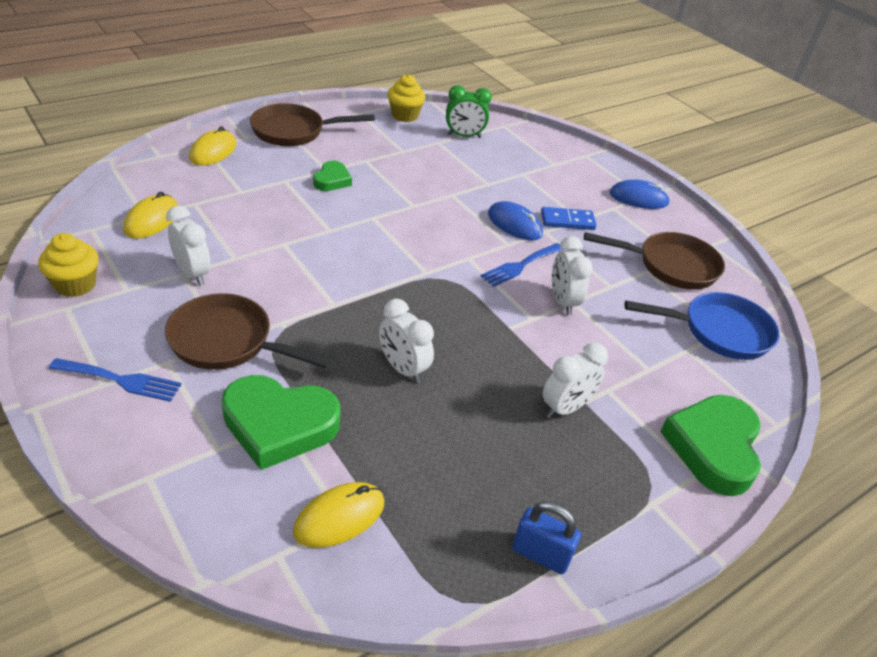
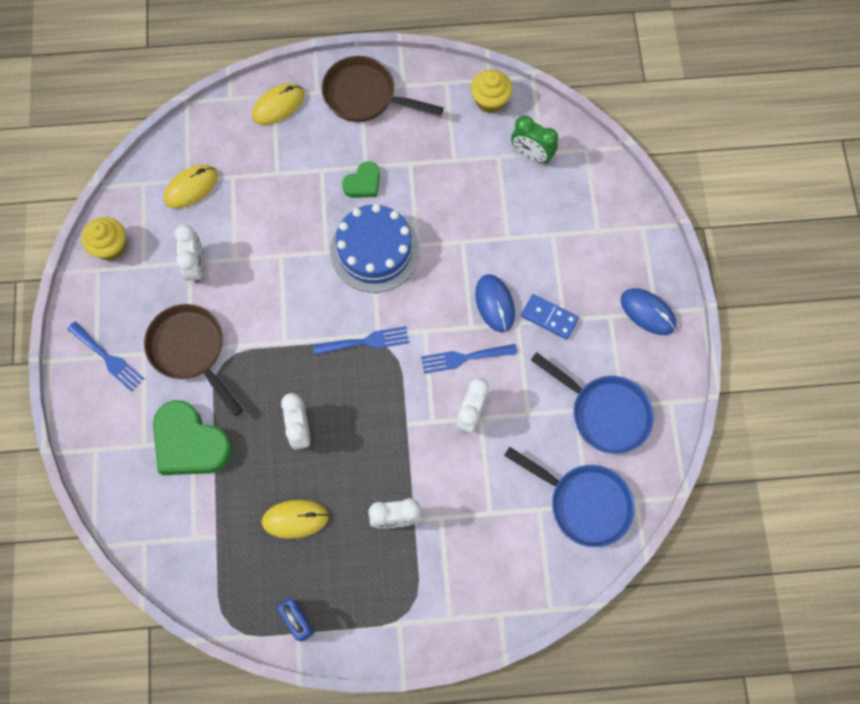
camera: 35 degrees right, 30 degrees up
(339, 517) = (192, 533): yellow mouse -> yellow mouse (295, 519)
(377, 218) = (375, 250): none -> blue cake
(419, 280) = (366, 341): none -> blue fork
(670, 266) = (604, 413): brown pan -> blue pan
(713, 447) = (481, 603): green heart -> none

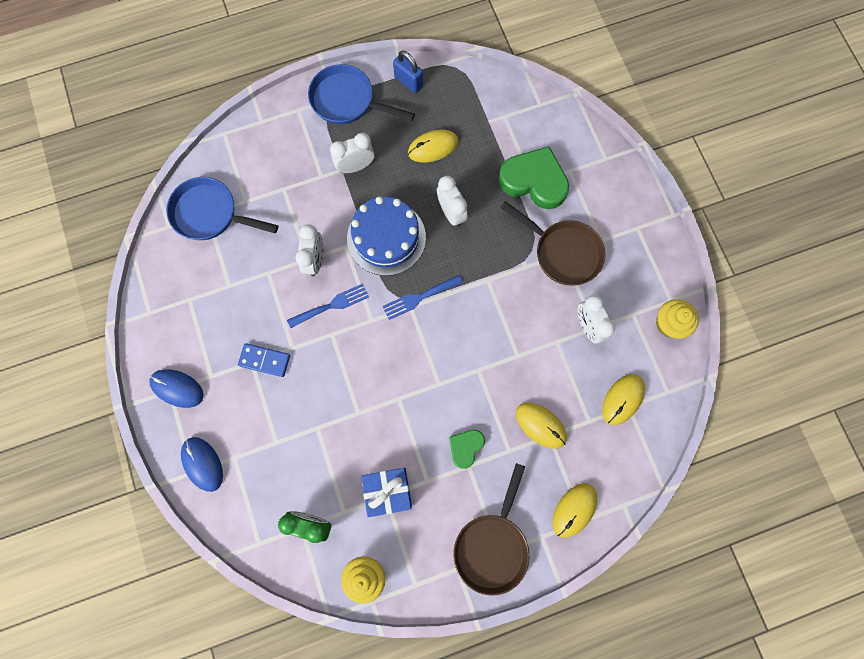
camera: 165 degrees right, 5 degrees up
(108, 358) = (627, 229): blue fork -> none
(282, 184) = (541, 425): none -> yellow mouse
(365, 96) = (492, 545): brown pan -> brown pan turned 105 degrees clockwise
(375, 250) = (435, 382): blue cake -> blue cake (386, 238)
(451, 164) = (387, 491): none -> blue gift
(495, 304) = (315, 360): blue mouse -> blue mouse (202, 464)
(604, 413) = (204, 289): blue pan -> blue pan (347, 101)

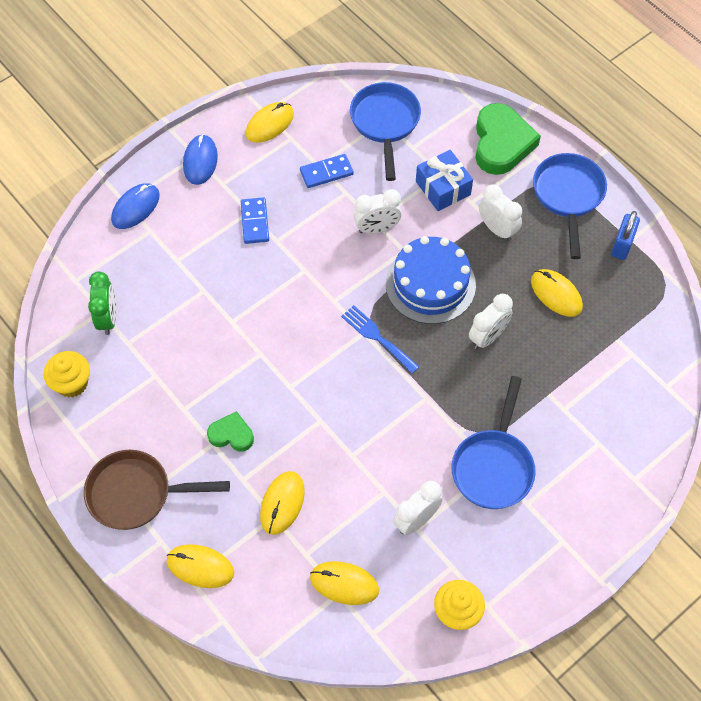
camera: 70 degrees right, 15 degrees down
(164, 313) = (269, 124): none -> yellow mouse
(240, 281) = (326, 172): none -> blue domino
(332, 305) = (335, 260): blue fork -> none
(387, 491) = (161, 375): blue gift -> blue gift (443, 188)
(534, 181) = (566, 409): green heart -> green heart (501, 143)
(562, 252) = (493, 466): brown pan -> blue pan

